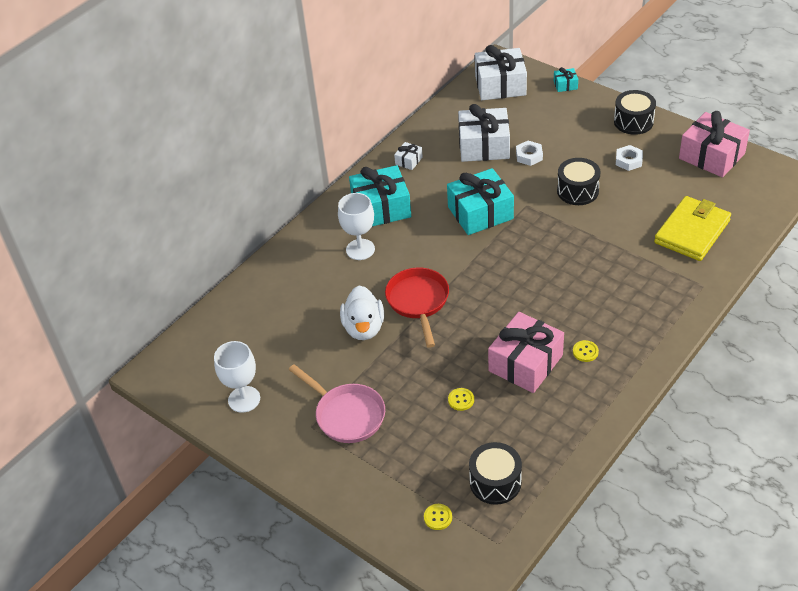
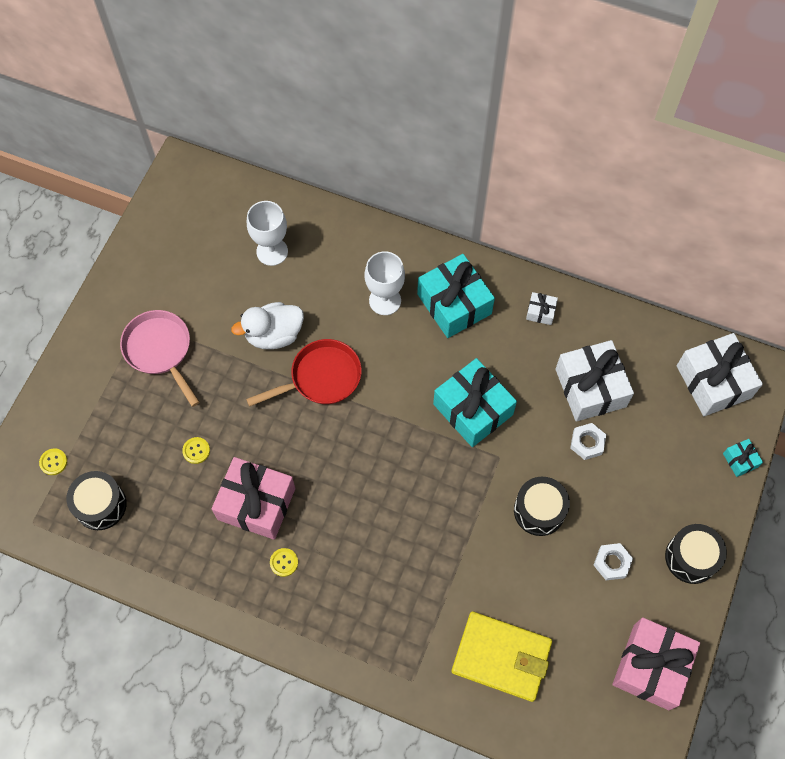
camera: 70 degrees right, 20 degrees up
(244, 399) = (163, 255): white goblet -> white goblet (272, 251)
(347, 415) = (160, 350): pink pan -> pink pan turned 120 degrees clockwise

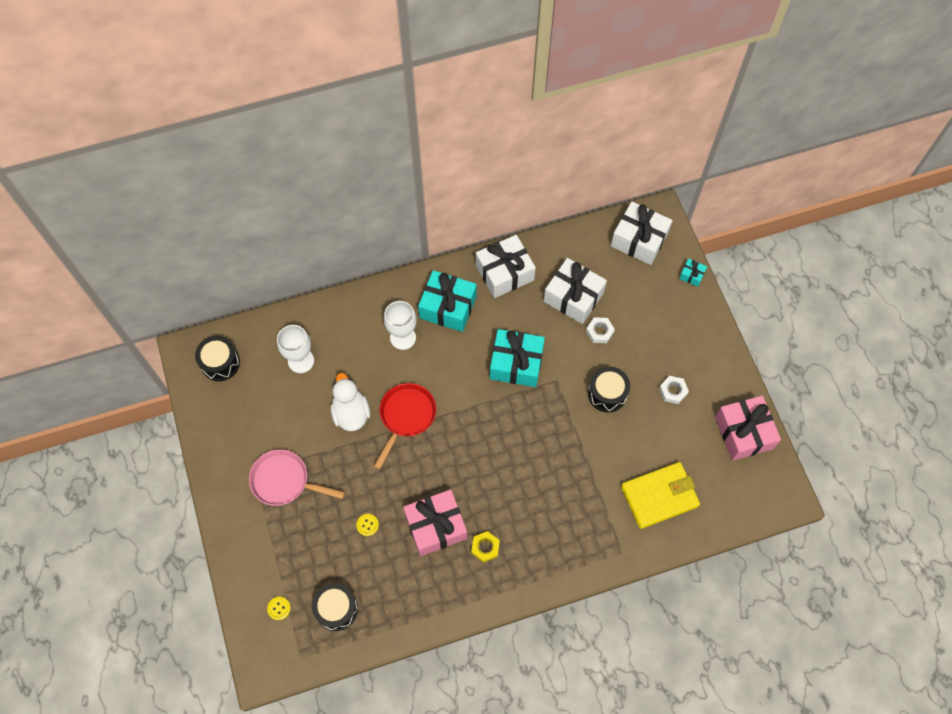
camera: 40 degrees left, 0 degrees up
(274, 335) = (351, 413): white duck -> white duck turned 135 degrees clockwise
(284, 562) = (485, 547): yellow button -> yellow nut
(540, 312) = (504, 273): white gift -> white gift, size x2.24
(691, 558) = (712, 353): black drum -> black drum (220, 363)

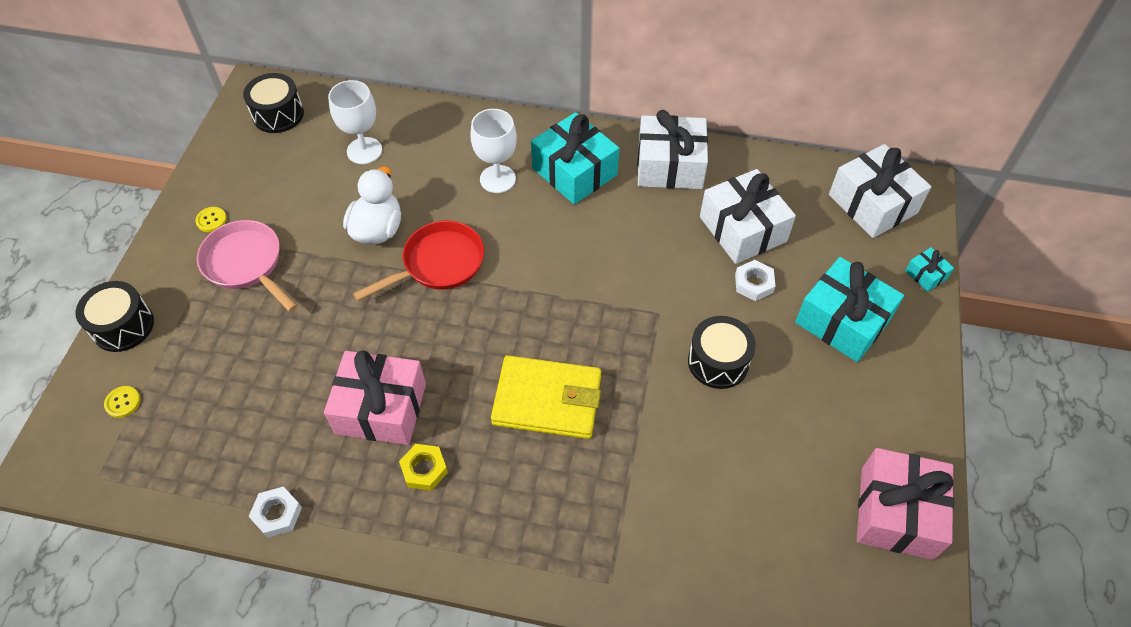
camera: 30 degrees right, 10 degrees down
(336, 609) = (186, 441): black drum -> black drum (123, 326)
(367, 525) = (300, 362): yellow button -> yellow button (211, 220)
(516, 363) = (618, 269): turquoise gift -> turquoise gift (842, 321)
(659, 496) = (713, 534): yellow wallet -> yellow wallet (547, 400)
(673, 391) = (816, 403): white nut -> white nut (277, 514)

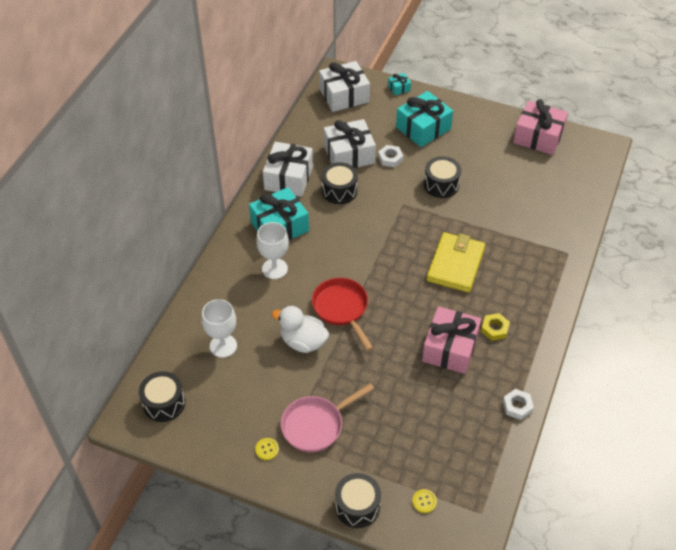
camera: 80 degrees left, 5 degrees down
(663, 228) = (339, 190): none -> black drum

